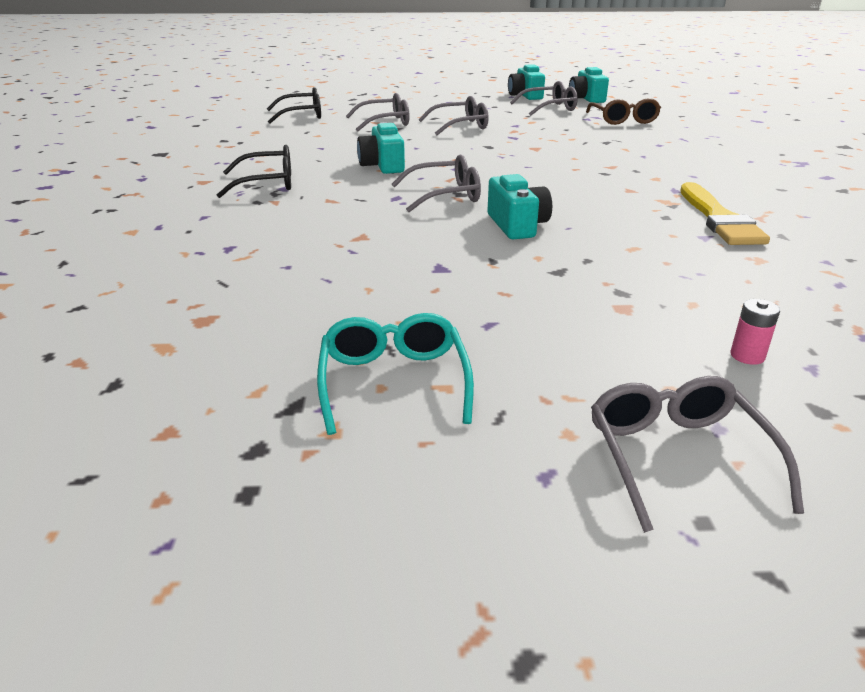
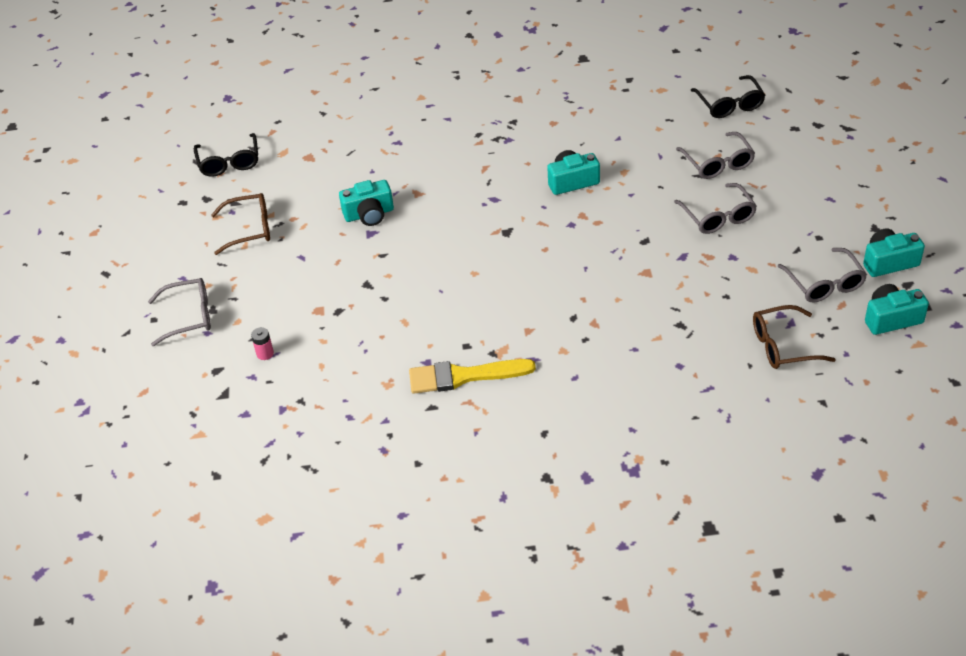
camera: 90 degrees right, 15 degrees up
(267, 183) = (517, 130): black glasses -> black glasses (229, 162)
(393, 382) = (250, 229): turquoise glasses -> brown glasses
(445, 195) = (501, 224): grey glasses -> none
(517, 225) = (442, 264): turquoise camera -> turquoise camera (369, 214)

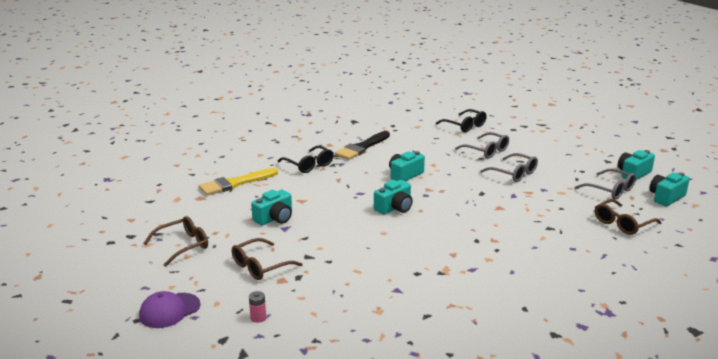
camera: 30 degrees left, 20 degrees down
(189, 316) = (169, 310): grey glasses -> purple cap
(229, 162) = (135, 212): black glasses -> black glasses (309, 165)
(309, 284) = (260, 266): none -> brown glasses
(464, 376) = (432, 291): yellow brush -> yellow brush (235, 183)
(517, 236) = (394, 208): none -> turquoise camera
(555, 115) = (362, 147): none -> black brush

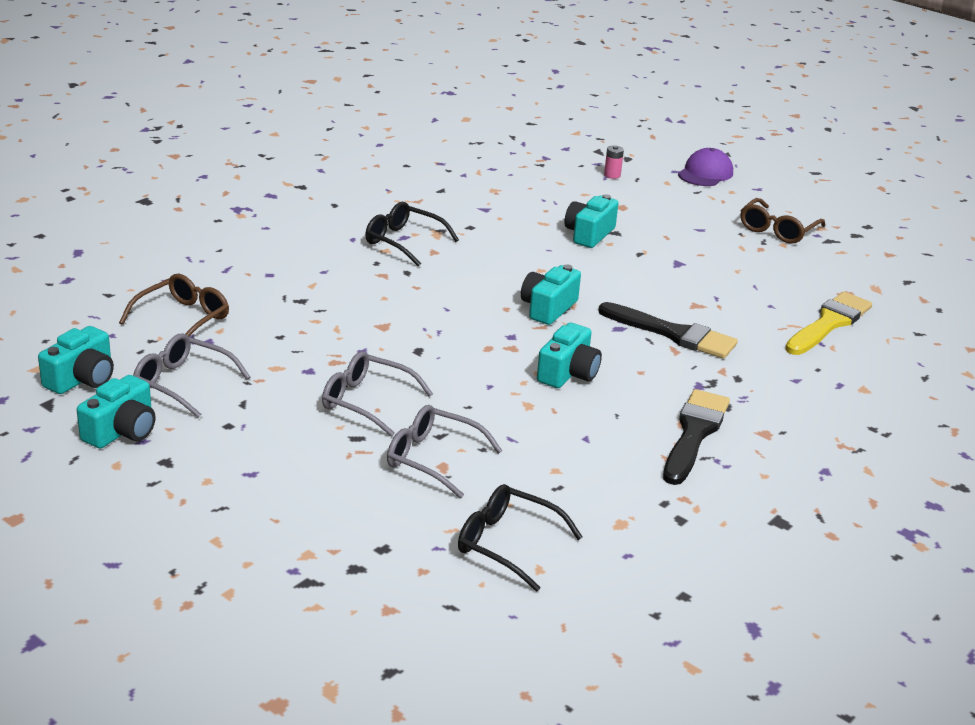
camera: 160 degrees right, 5 degrees up
(260, 266) = (660, 217): brown glasses -> none
(274, 218) = (706, 274): turquoise camera -> turquoise camera (589, 234)
(309, 165) = (753, 376): black glasses -> black glasses (403, 242)
(331, 187) = (673, 334): none -> black brush

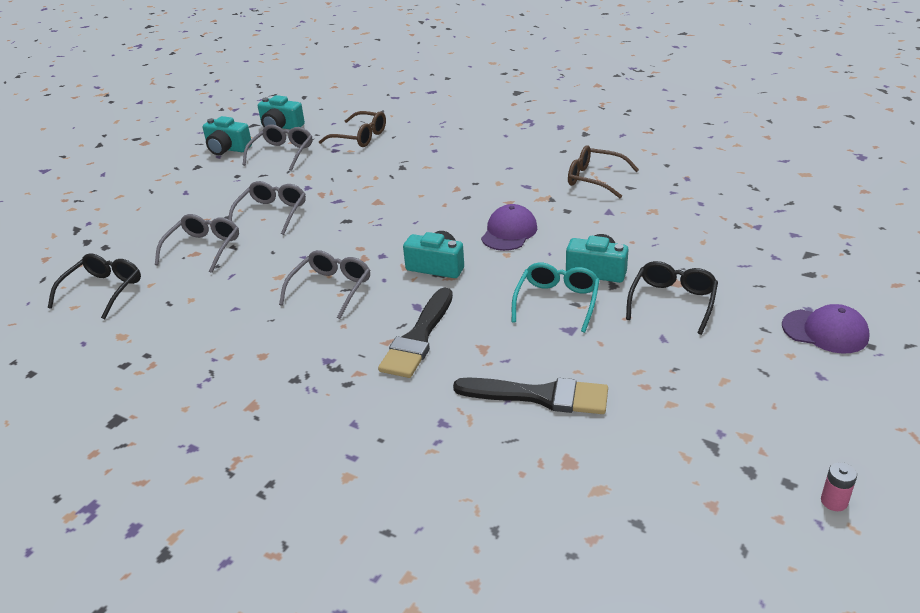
camera: 85 degrees right, 5 degrees up
(403, 242) = (518, 187): black glasses -> black glasses (672, 302)
(498, 262) = (509, 232): none -> purple cap
(568, 373) = (331, 289): turquoise camera -> grey glasses
(612, 175) = (753, 269): pink battery -> pink battery (834, 501)
(634, 261) = (557, 302): none -> turquoise glasses
(694, 433) = (247, 363): black brush -> black brush (540, 396)
(777, 230) = (707, 398): brown glasses -> brown glasses (595, 179)
(829, 323) = (486, 447): yellow brush -> none

